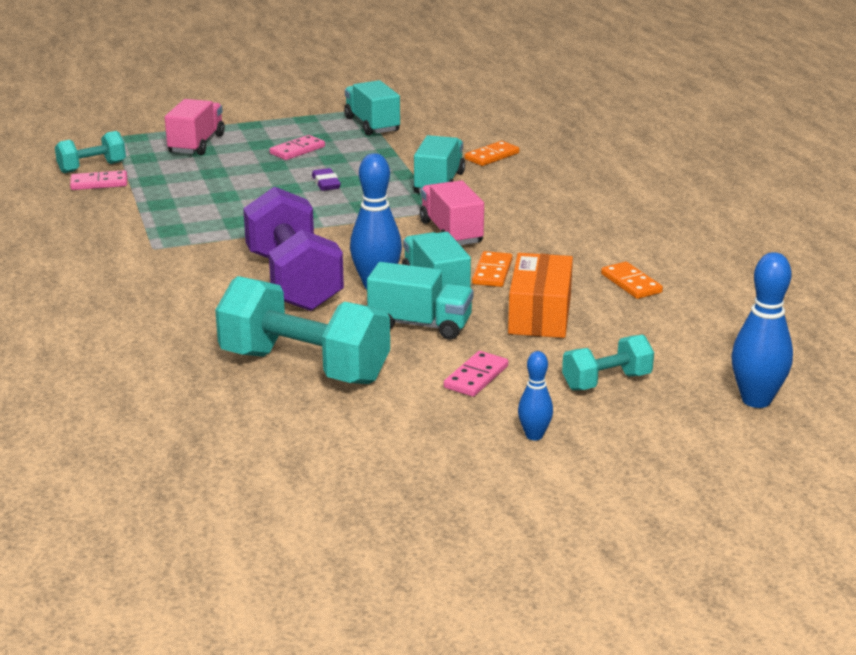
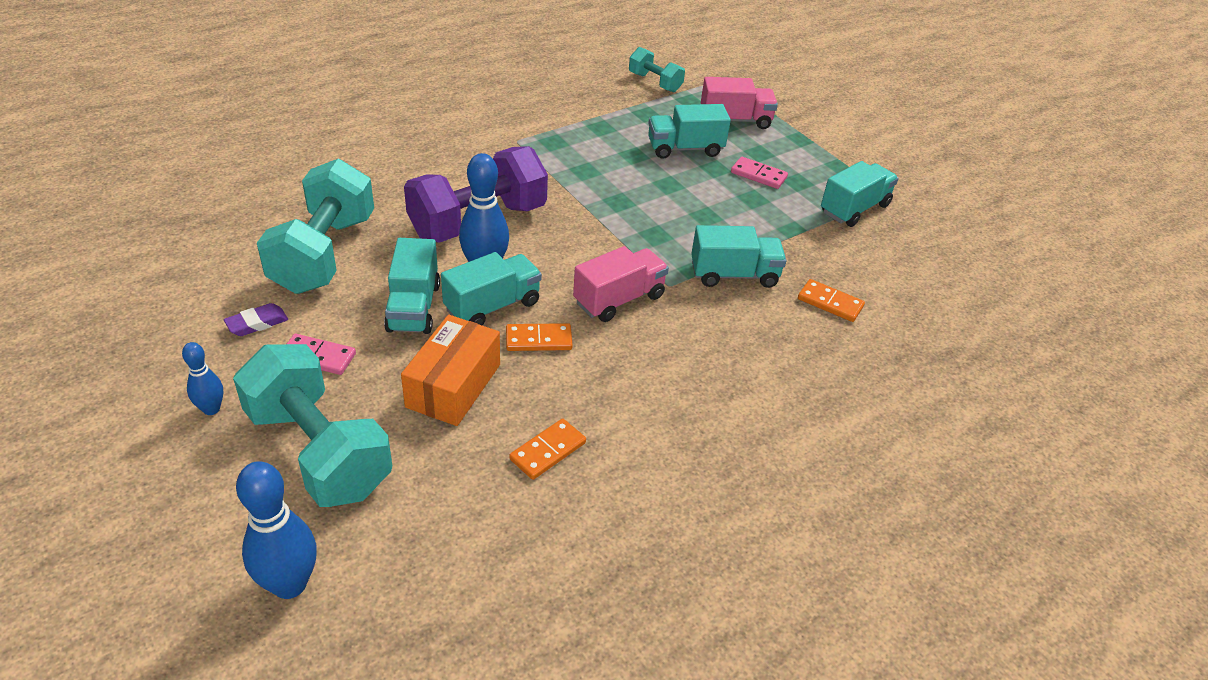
camera: 70 degrees right, 15 degrees up
(99, 183) = (626, 92): pink domino -> none
(230, 172) = (685, 148): none -> turquoise truck
(326, 183) = (692, 204): purple eraser -> purple eraser (257, 323)
(540, 315) = (453, 385): orange box -> orange box turned 60 degrees counterclockwise
(606, 381) = (319, 451): turquoise dumbbell -> turquoise dumbbell, size x1.93

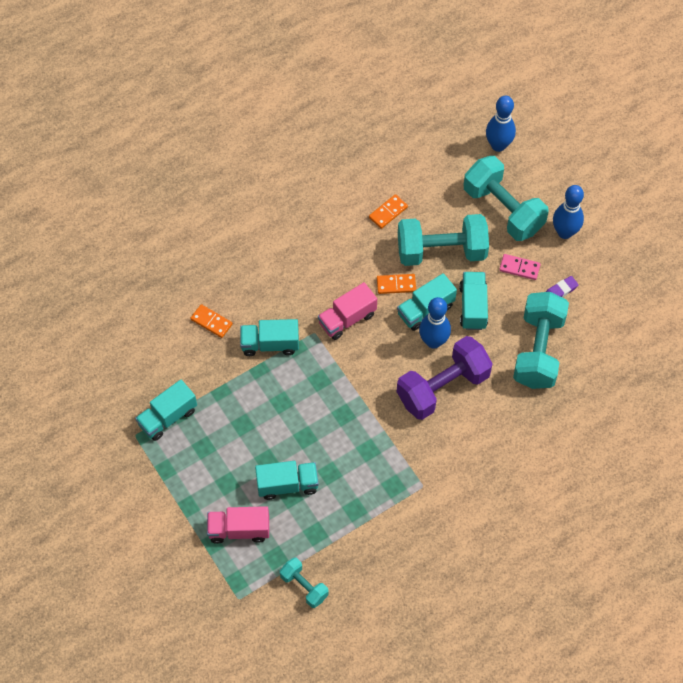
camera: 175 degrees left, 20 degrees up
(211, 409) = (564, 232): blue bowling pin -> blue bowling pin, size x1.76
(453, 385) = (441, 251): orange box -> turquoise dumbbell
(758, 175) = (233, 454): pink domino -> none

